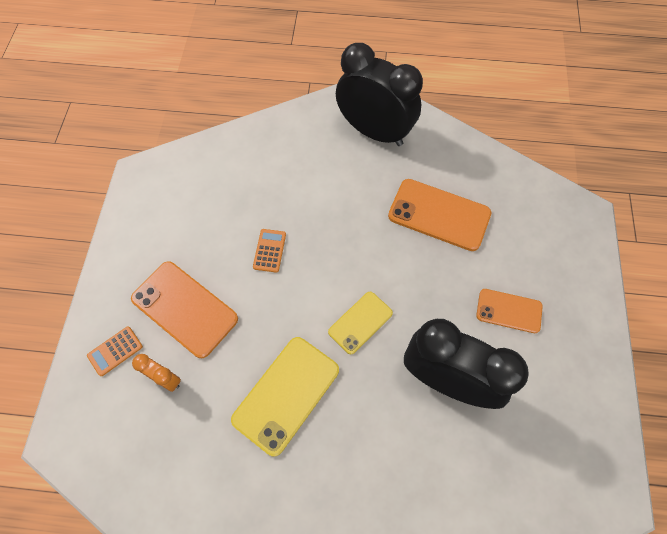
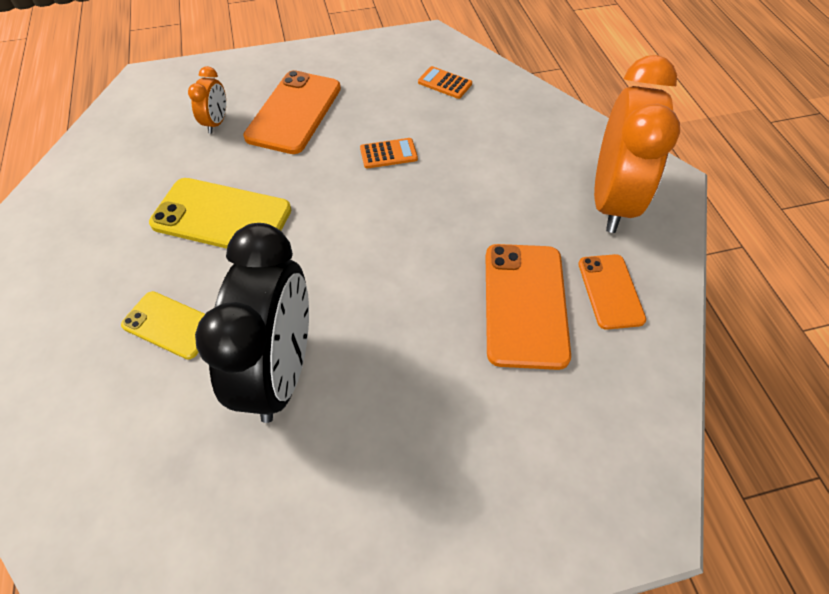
camera: 70 degrees right, 10 degrees down
(115, 351) = (235, 82): orange calculator -> orange calculator (444, 83)
(360, 322) = (330, 259): yellow phone -> yellow phone (170, 325)
(374, 132) = (611, 201): black clock -> orange clock
(509, 311) = (411, 430): orange phone -> orange phone (610, 291)

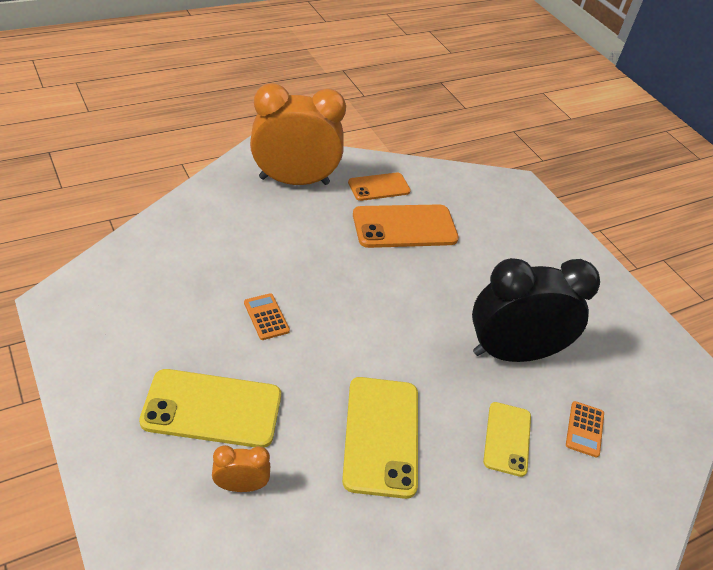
camera: 110 degrees left, 10 degrees down
(294, 112) = (212, 409): orange phone -> yellow phone
(444, 83) = (149, 283): orange calculator -> orange calculator (584, 429)

